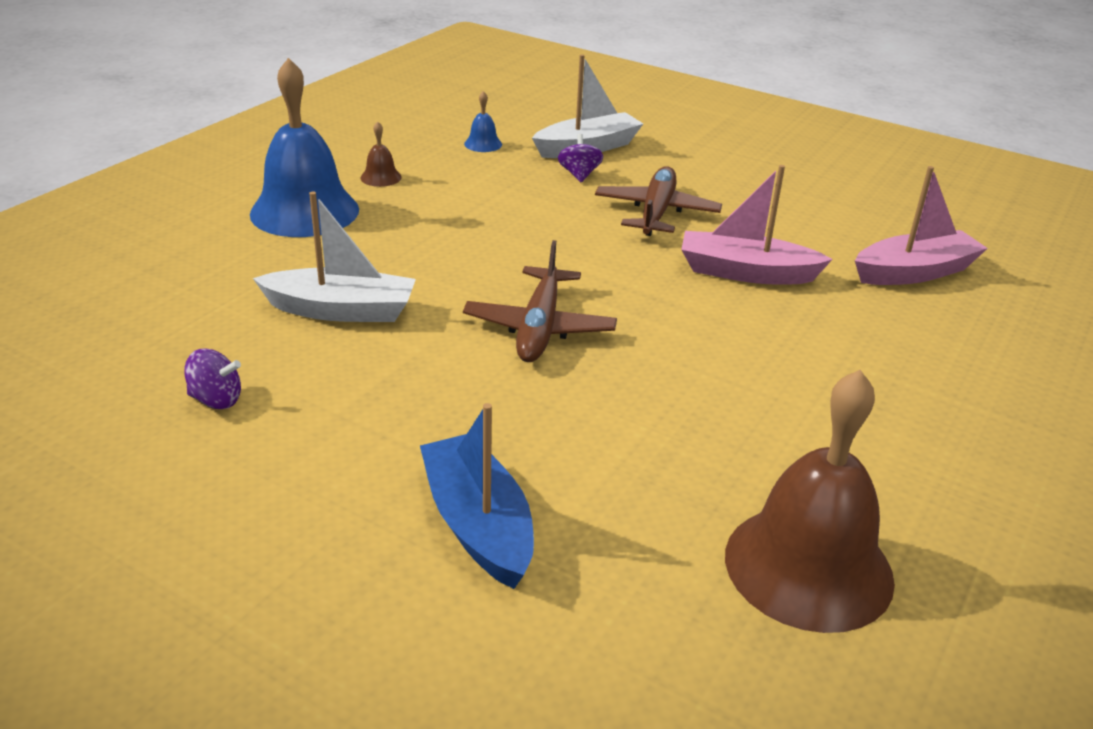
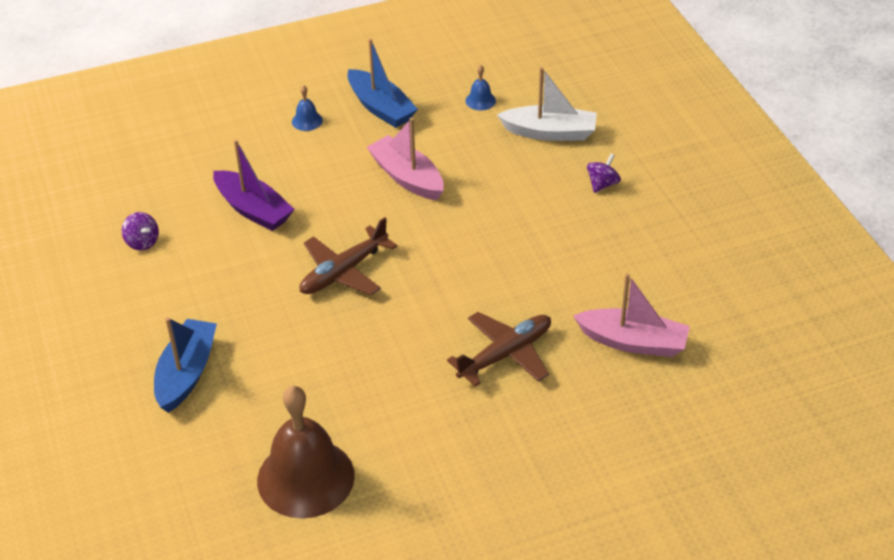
camera: 40 degrees right, 10 degrees up
(304, 211) = (307, 121): blue bell -> blue bell, size x0.41
(341, 310) = (253, 210): white boat -> purple boat
(381, 177) = (380, 108): brown bell -> blue boat
(579, 175) = (512, 157): purple spinning top -> purple spinning top (602, 184)
(656, 213) = (522, 214): brown plane -> brown plane (505, 355)
(746, 272) = (517, 289): pink boat -> pink boat (407, 177)

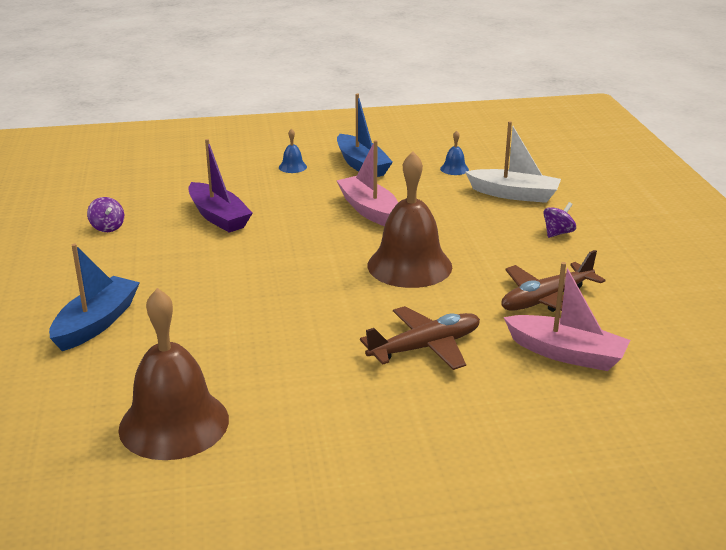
camera: 10 degrees right, 15 degrees down
(344, 271) = (284, 267): brown plane -> brown plane (546, 299)
(467, 251) = (409, 265): none -> brown bell

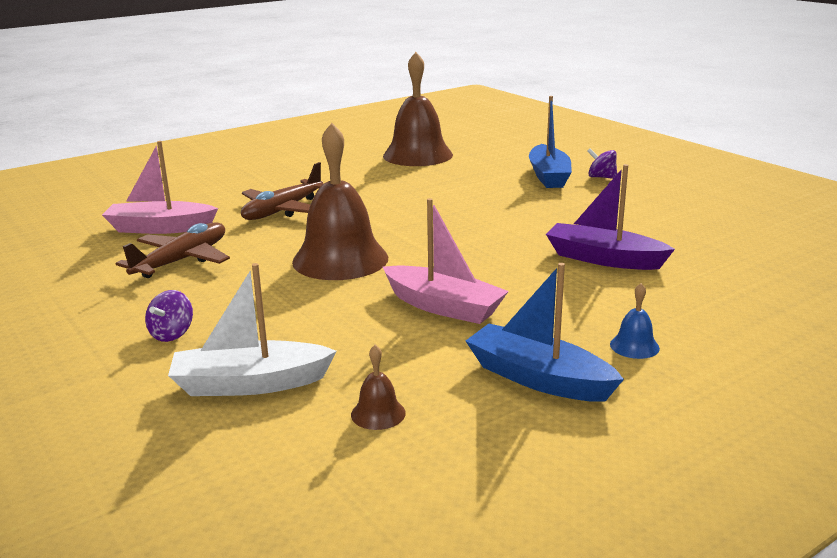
camera: 155 degrees right, 5 degrees down
(107, 227) = (687, 226): purple spinning top -> purple spinning top (601, 177)
(454, 169) = (378, 413): blue bell -> brown bell

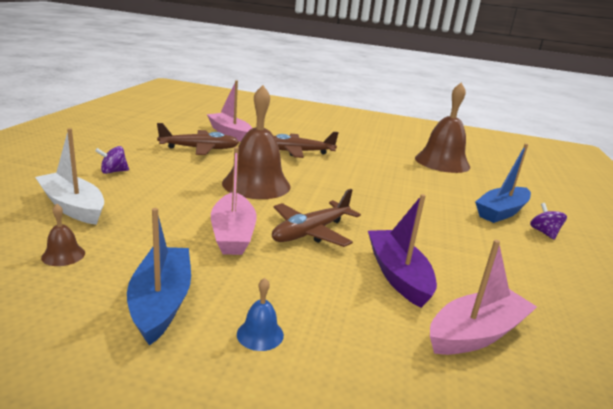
camera: 45 degrees right, 0 degrees up
(486, 268) = (311, 232): none -> brown plane
(710, 263) = (476, 333): none -> pink boat

